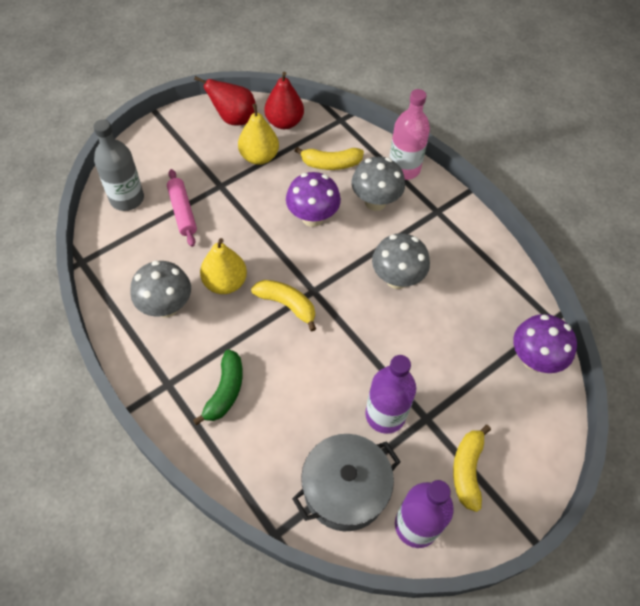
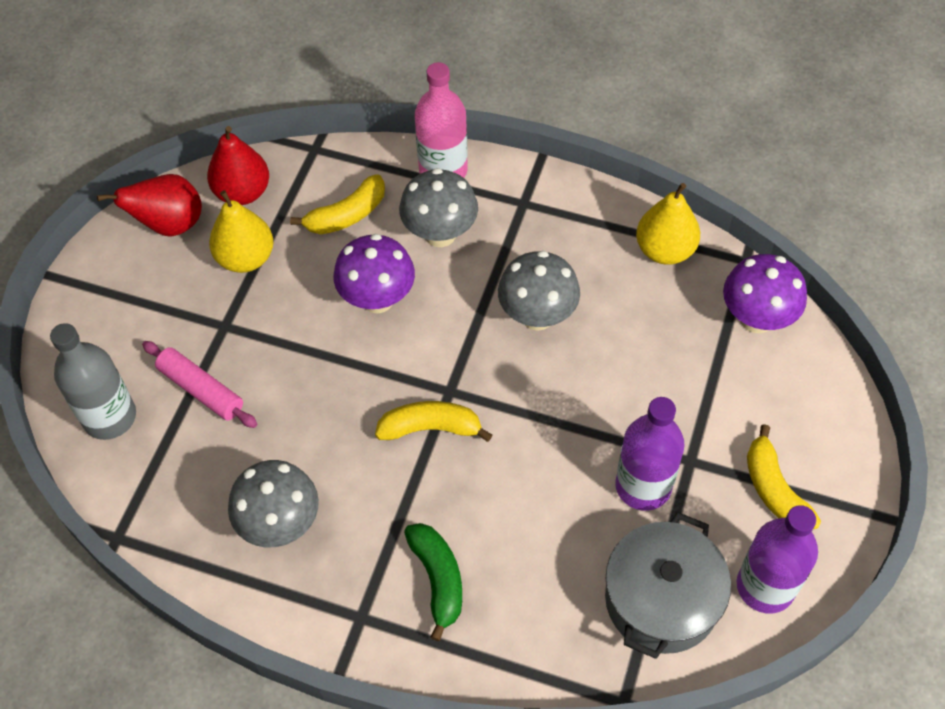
camera: 30 degrees left, 0 degrees up
(225, 283) = (332, 448): yellow pear -> yellow pear (665, 250)

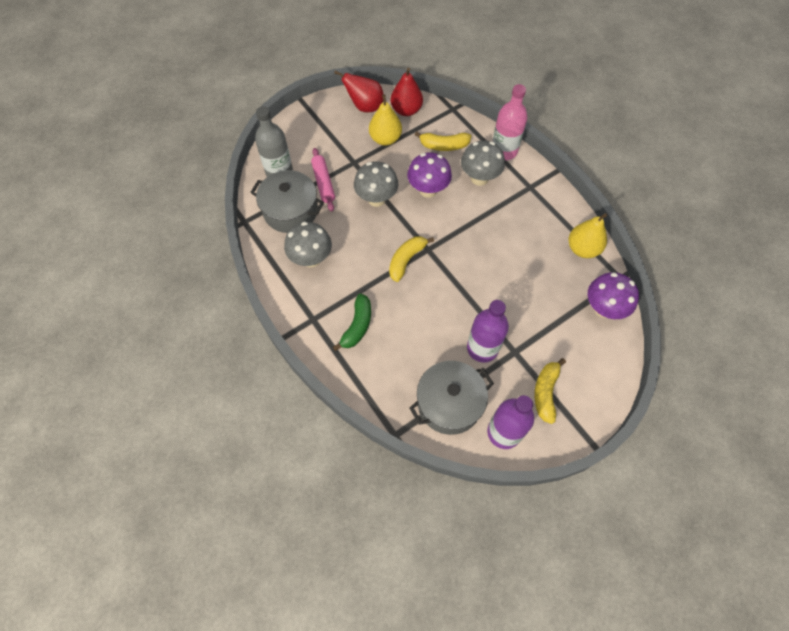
camera: 35 degrees right, 5 degrees up
(183, 469) = (290, 211): none -> grey pot
(431, 428) = (406, 260): yellow banana -> yellow banana turned 90 degrees counterclockwise
(537, 316) = (495, 241): grey mushroom -> grey mushroom (376, 199)

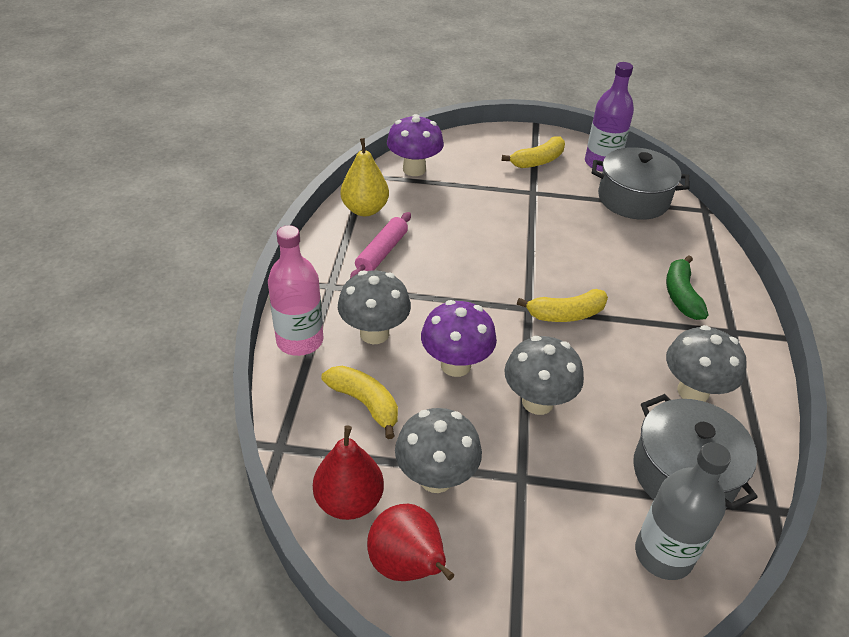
camera: 140 degrees left, 20 degrees down
(323, 183) = (598, 479): pink rolling pin -> pink rolling pin (381, 252)
(357, 326) = (681, 295): green banana -> green banana turned 60 degrees counterclockwise
(385, 139) = (436, 478): yellow pear -> grey mushroom
(482, 348) = (561, 210): purple bottle -> none

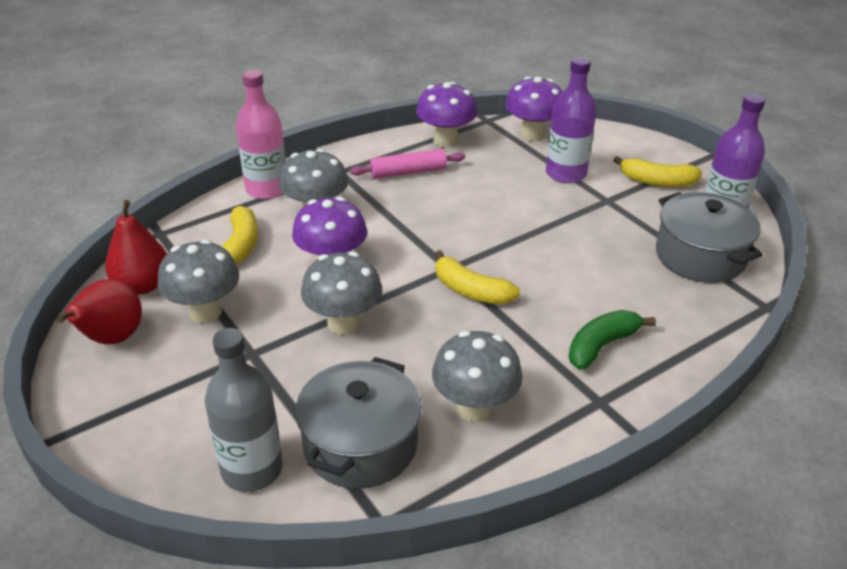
camera: 50 degrees right, 5 degrees down
(365, 209) = (445, 141): yellow pear -> purple mushroom
(481, 187) = (566, 173): none -> purple bottle

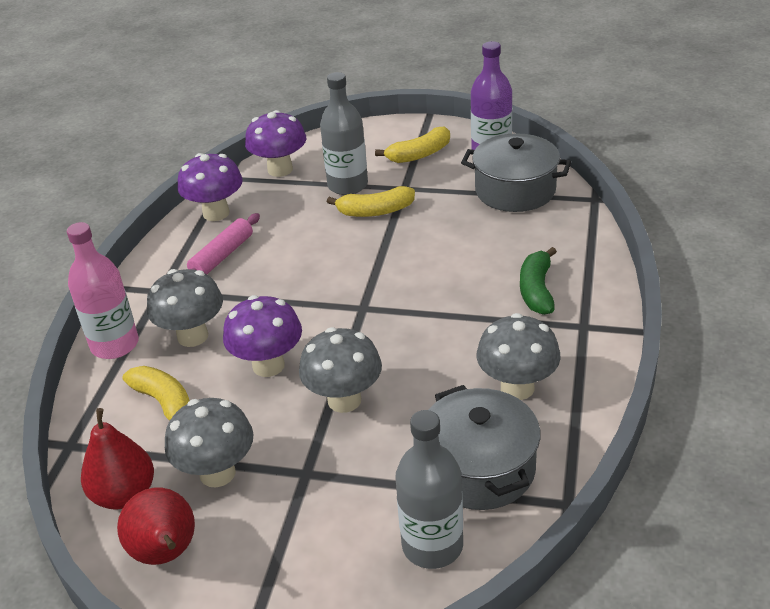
camera: 40 degrees left, 0 degrees up
(470, 291) = (401, 313): yellow banana -> yellow banana (375, 211)
(566, 173) = (347, 185): purple bottle -> grey bottle

